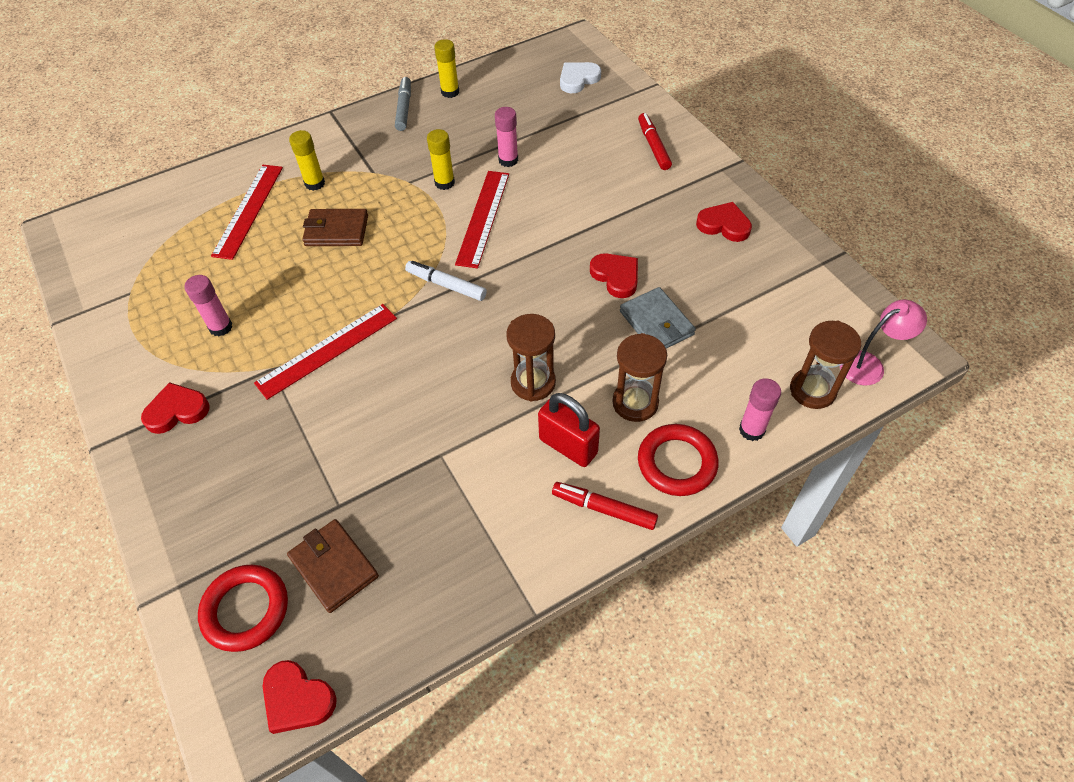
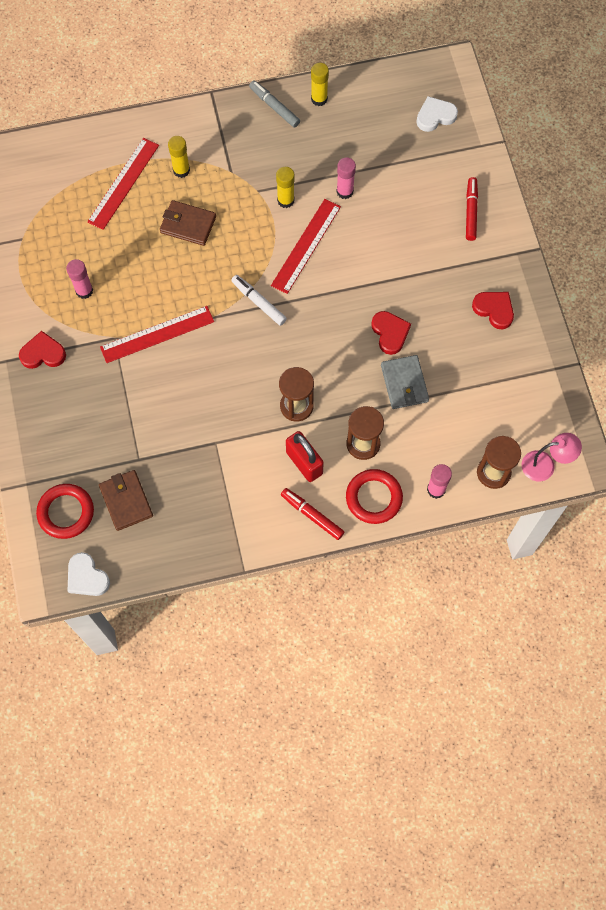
camera: 15 degrees right, 15 degrees up
(297, 699) = (87, 577): red heart -> white heart
(404, 108) = (274, 107): grey marker -> grey marker turned 60 degrees counterclockwise

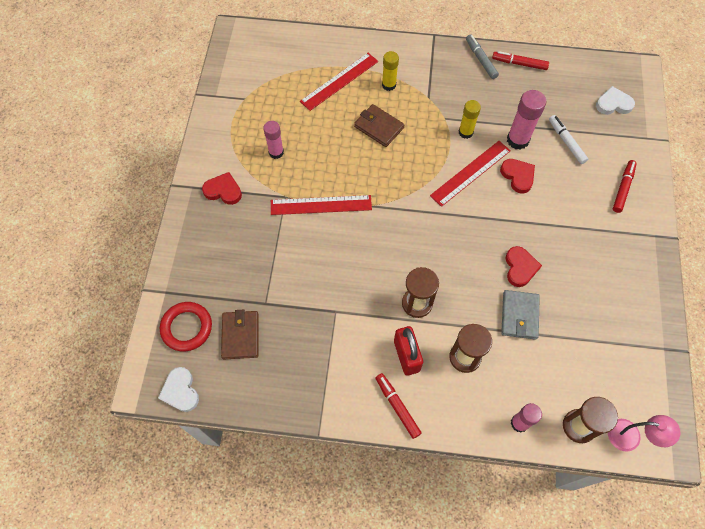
camera: 20 degrees right, 5 degrees down
(258, 302) = (414, 206): white marker -> white marker (566, 142)
(319, 99) = (519, 64): yellow glue stick -> red marker
(345, 191) = (517, 140): pink glue stick -> pink glue stick, size x1.51
(374, 498) = (459, 410): red ring -> none
(494, 310) = (620, 277): red heart -> red heart (518, 176)

